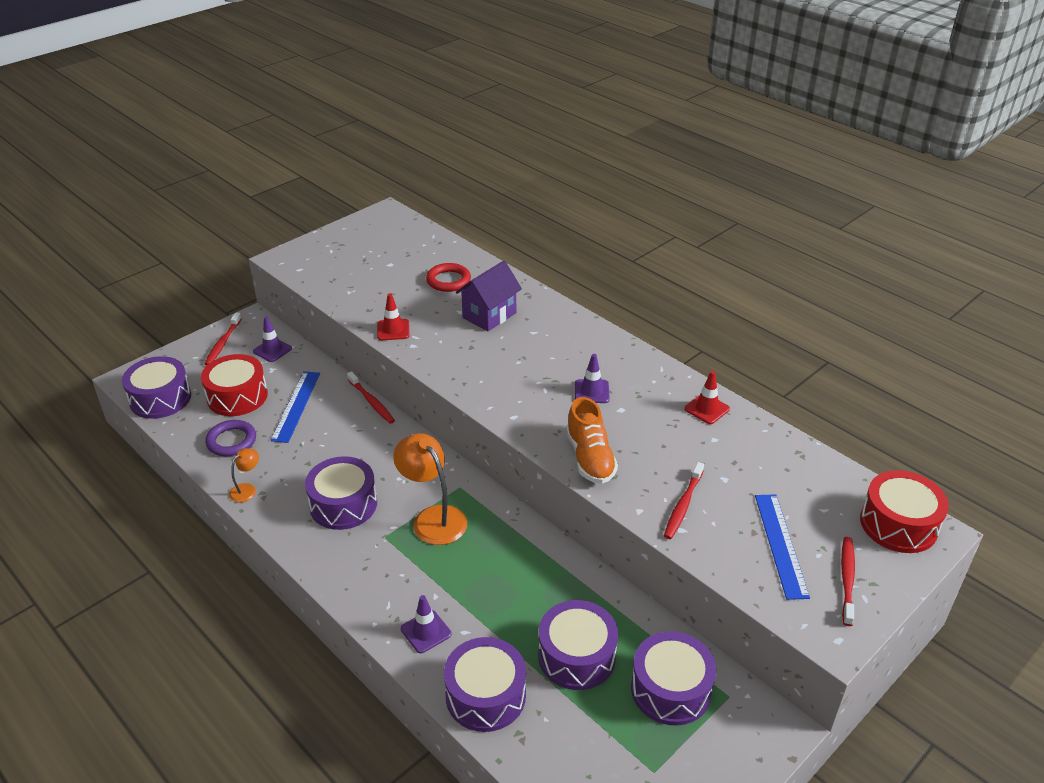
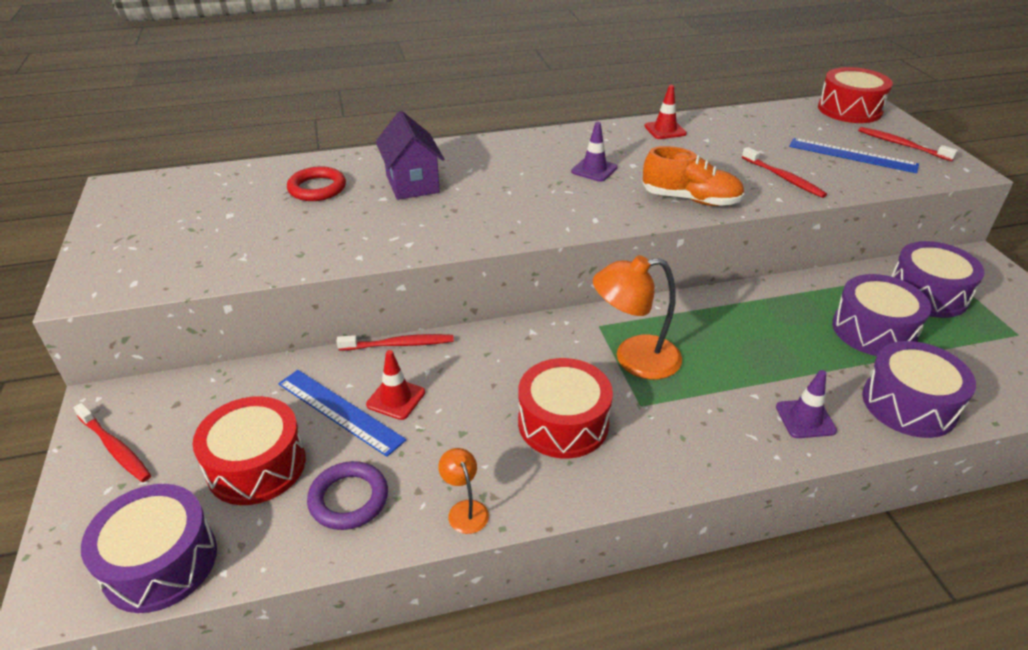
camera: 60 degrees left, 0 degrees up
(272, 350) = (196, 400): purple traffic cone -> none
(343, 504) = (563, 423): purple drum -> red drum
(393, 330) = (363, 248): red traffic cone -> red traffic cone (396, 398)

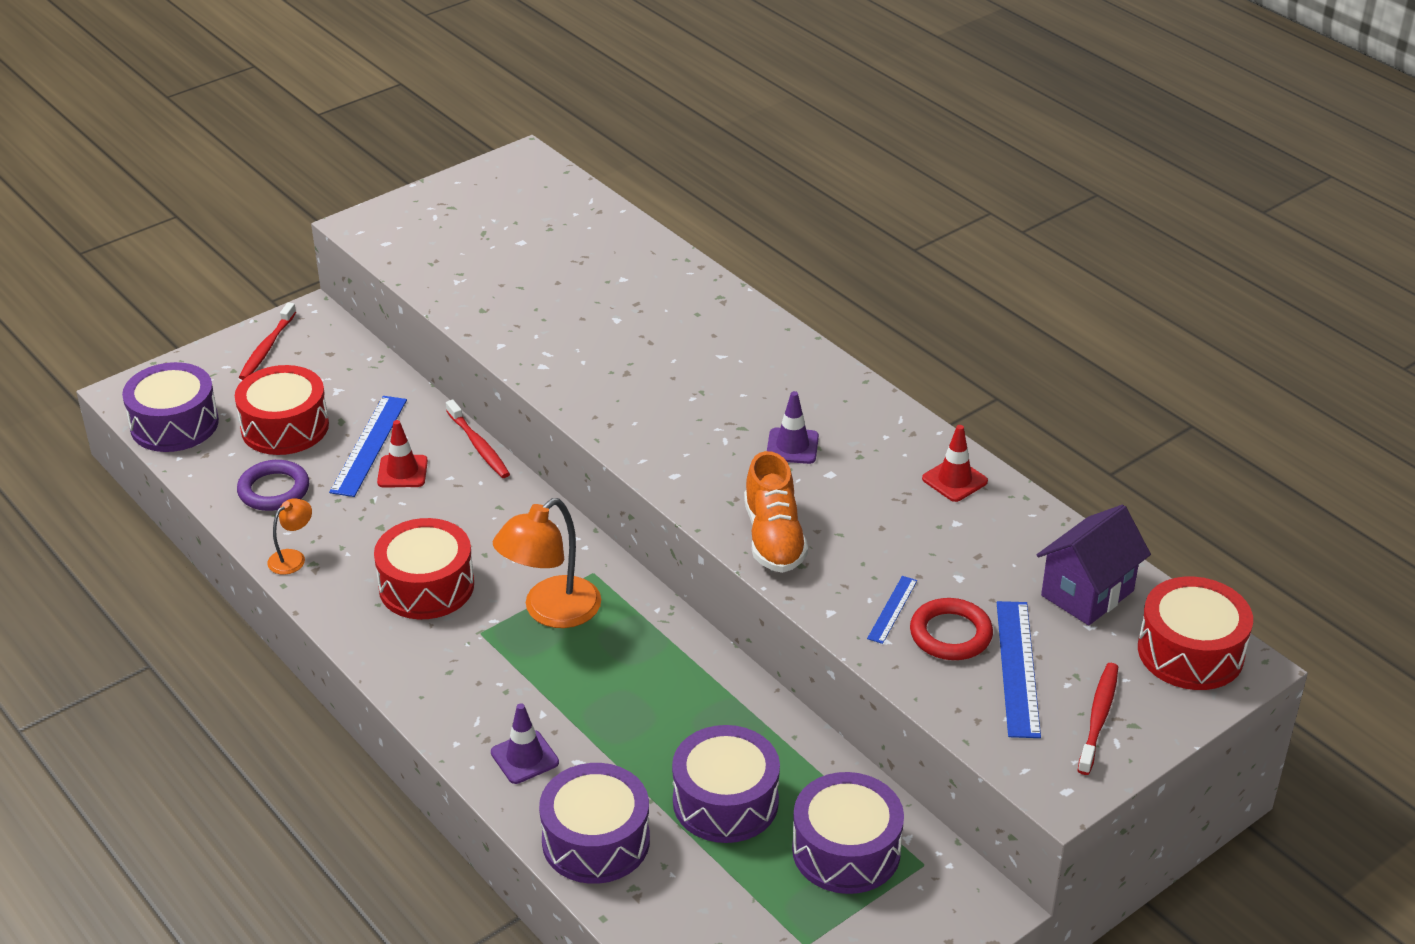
camera: 65 degrees right, 0 degrees up
(317, 188) = (605, 271): red ring -> red ring (950, 634)
(412, 184) = (659, 327): purple house -> purple house (1087, 593)
(634, 359) = (551, 612): orange lamp -> orange lamp turned 105 degrees counterclockwise
(784, 178) = (892, 609): red toothbrush -> blue ruler

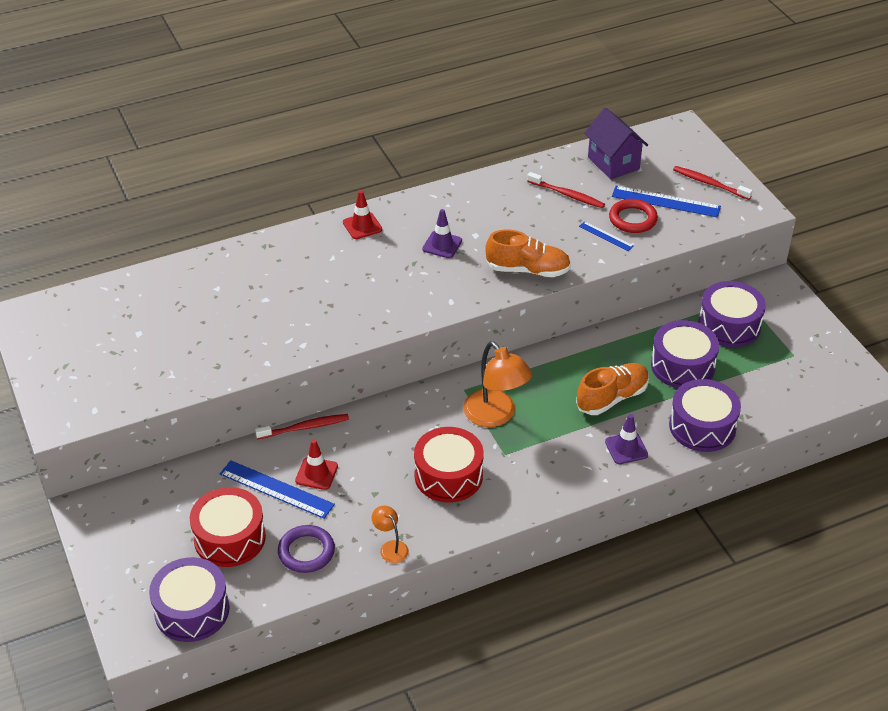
camera: 75 degrees left, 5 degrees up
(267, 348) = (116, 540): red toothbrush -> red toothbrush (567, 195)
(625, 728) = (612, 398): none -> orange shoe
(954, 480) = (500, 187): red traffic cone -> red traffic cone (362, 226)
(1190, 652) = (668, 141): red drum -> none

